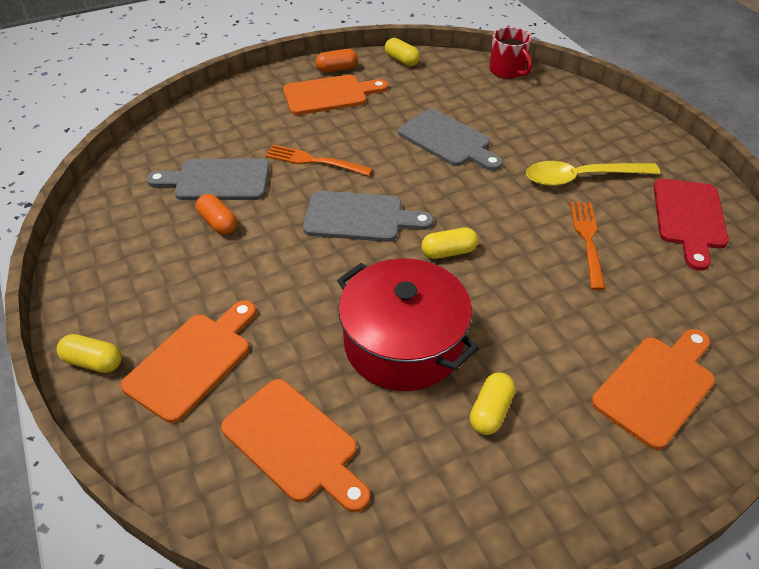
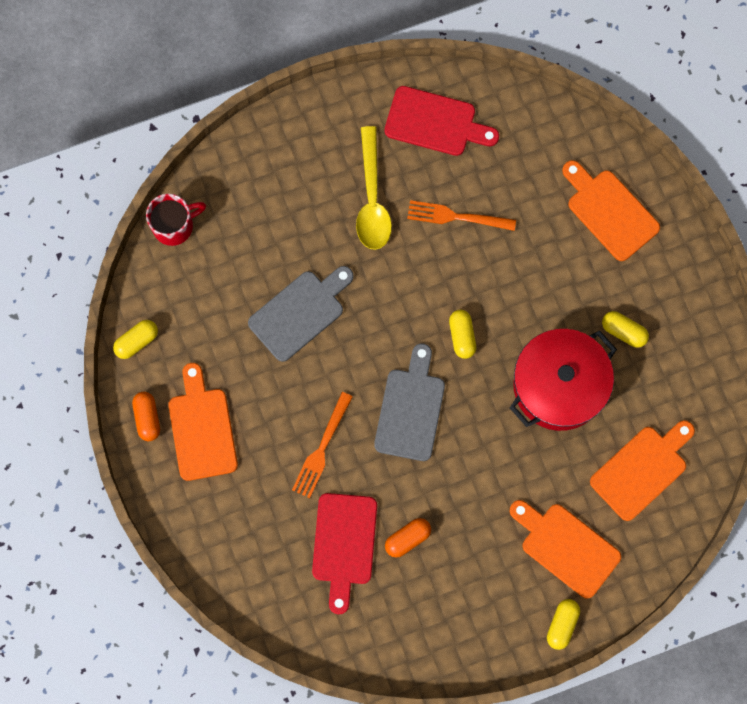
camera: 85 degrees left, 30 degrees up
(217, 180) = (344, 545): grey cutting board -> red cutting board

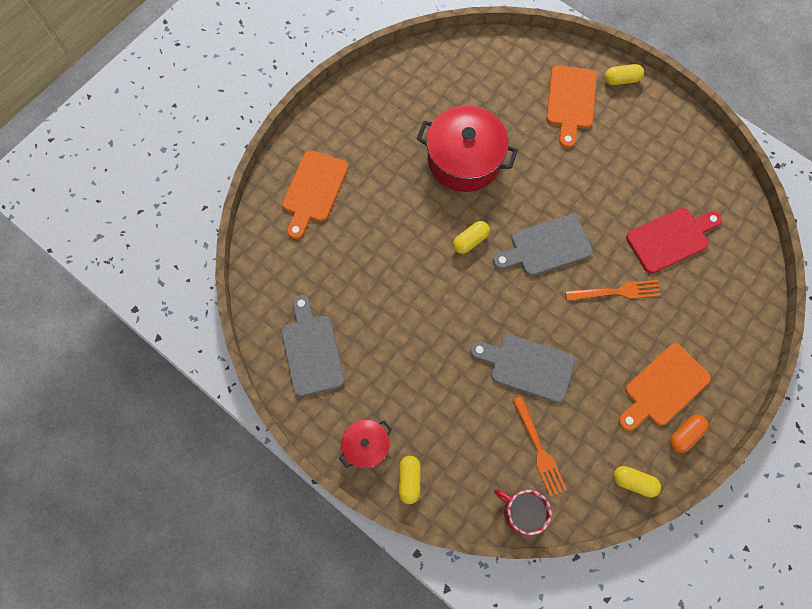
camera: 120 degrees left, 5 degrees down
(315, 124) = (366, 446): none -> red pot
(372, 198) = (403, 364): yellow spoon -> none
(407, 539) = (636, 200): orange capsule -> none
(435, 122) = (311, 350): red cutting board -> grey cutting board
(456, 217) = (380, 293): orange fork -> orange fork (539, 449)
(623, 331) = (399, 138): yellow capsule -> yellow capsule (409, 480)
(642, 469) = (488, 82): orange cutting board -> none

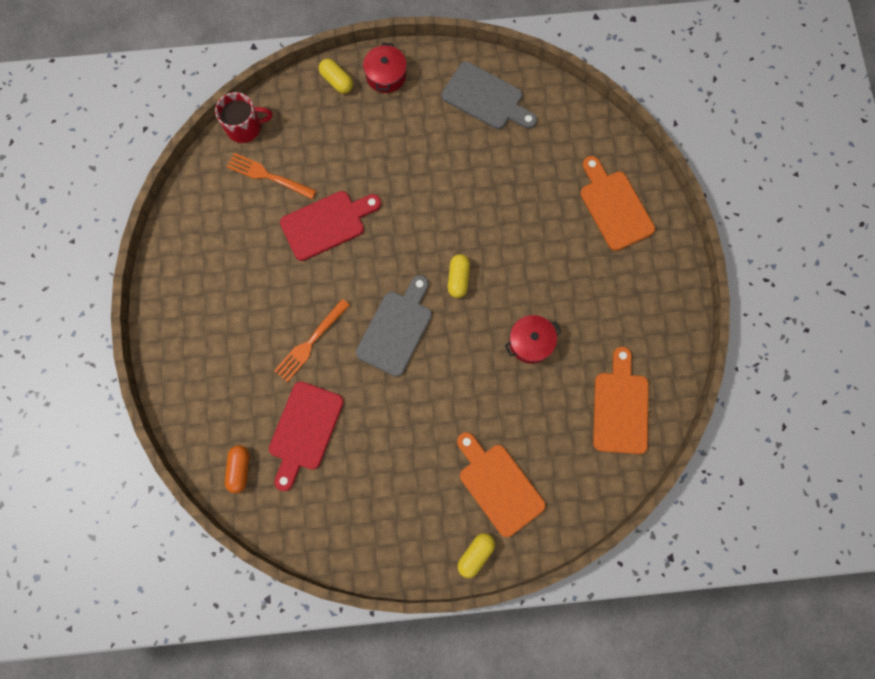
camera: 135 degrees right, 5 degrees up
(464, 159) = (530, 342): red pot -> red pot, size x0.53
(527, 366) = (327, 224): grey cutting board -> red cutting board
(633, 482) = (184, 213): yellow capsule -> none
(663, 387) = (214, 299): orange cutting board -> orange cutting board (620, 407)
(685, 435) = (172, 278): orange capsule -> orange capsule (240, 469)

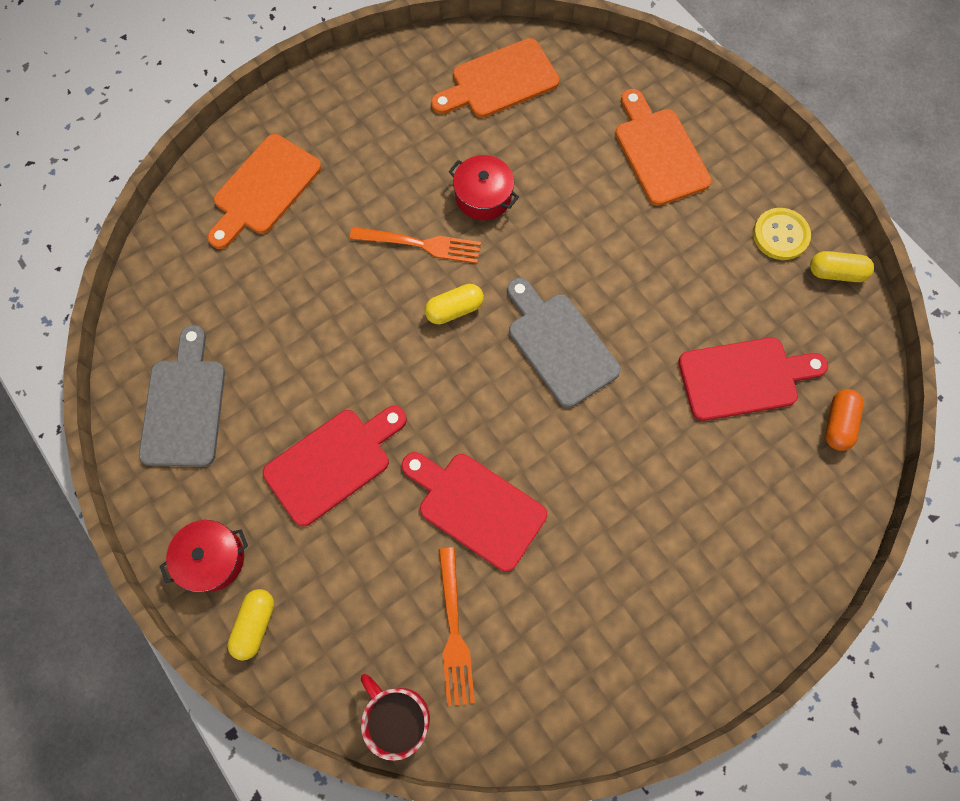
camera: 120 degrees left, 5 degrees down
(240, 469) = (838, 423): orange capsule -> orange capsule turned 45 degrees counterclockwise
(310, 342) = (640, 433): orange fork -> orange fork (421, 244)
(385, 527) = (780, 235): none -> yellow button
(396, 329) = (559, 344): grey cutting board -> grey cutting board turned 60 degrees clockwise
(402, 161) = (333, 462): none -> red cutting board
(475, 554) = (741, 139): yellow capsule -> yellow capsule (835, 273)
(498, 485) = (659, 152): orange cutting board -> orange cutting board turned 135 degrees clockwise

